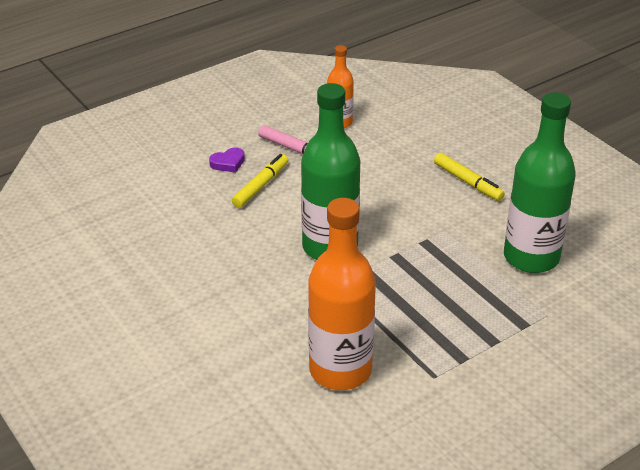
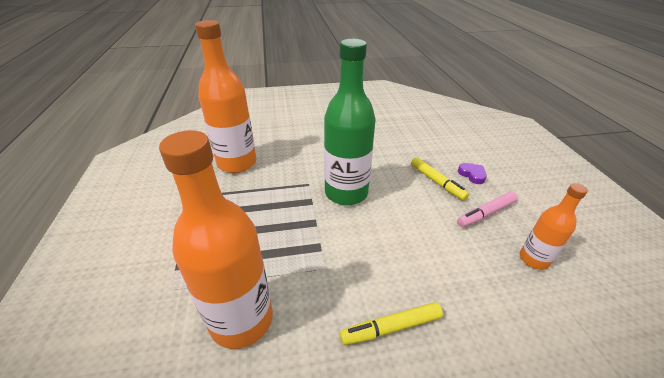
camera: 115 degrees right, 0 degrees up
(228, 163) = (472, 175): purple heart -> purple heart turned 150 degrees clockwise
(531, 257) = (241, 320): green bottle -> orange bottle

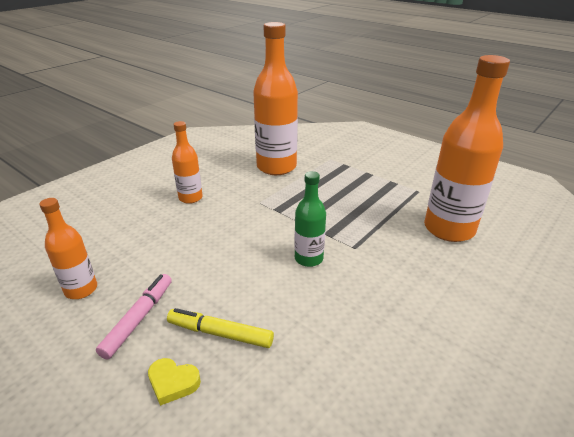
camera: 140 degrees right, 5 degrees down
(346, 193) = (308, 258): green bottle -> green bottle, size x0.53
(391, 327) = (190, 198): yellow marker -> orange bottle
(472, 175) = (173, 383): purple heart -> yellow heart

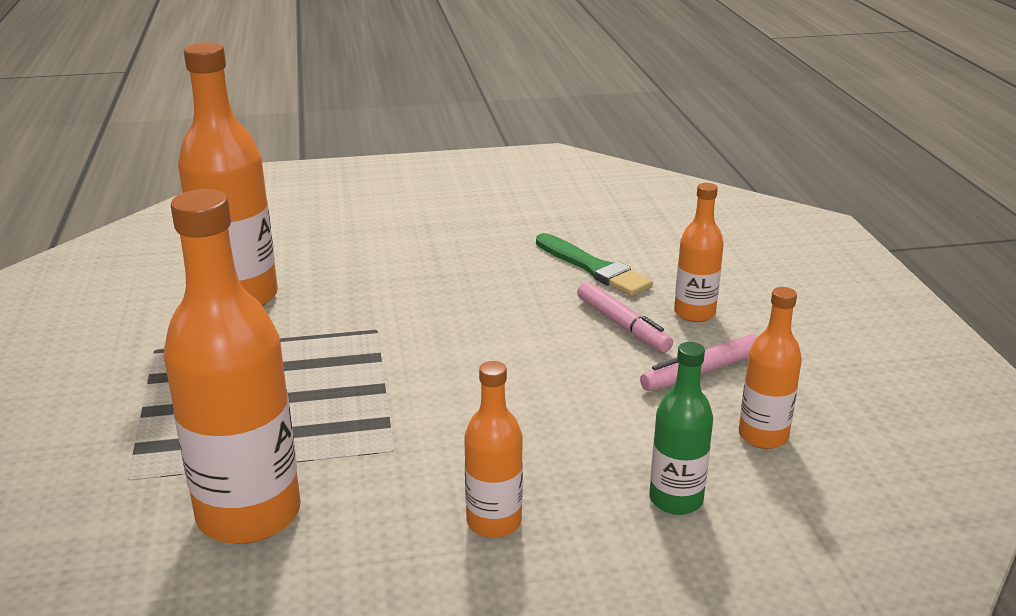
camera: 140 degrees left, 5 degrees down
(173, 383) = (694, 313): yellow heart -> orange bottle
(220, 333) = (622, 325): yellow marker -> pink marker
(301, 394) = (593, 268): none -> green brush
(308, 258) = (446, 343): green bottle -> green bottle (676, 500)

